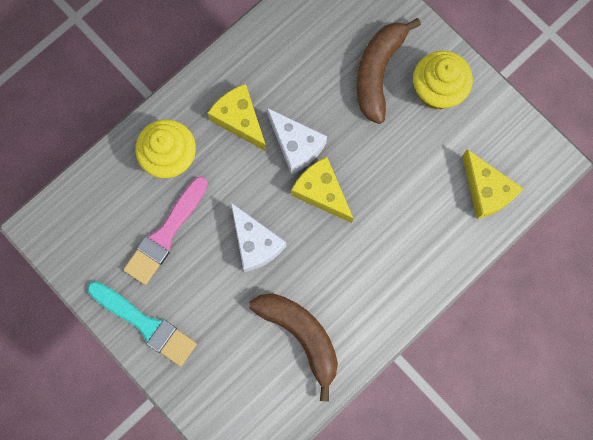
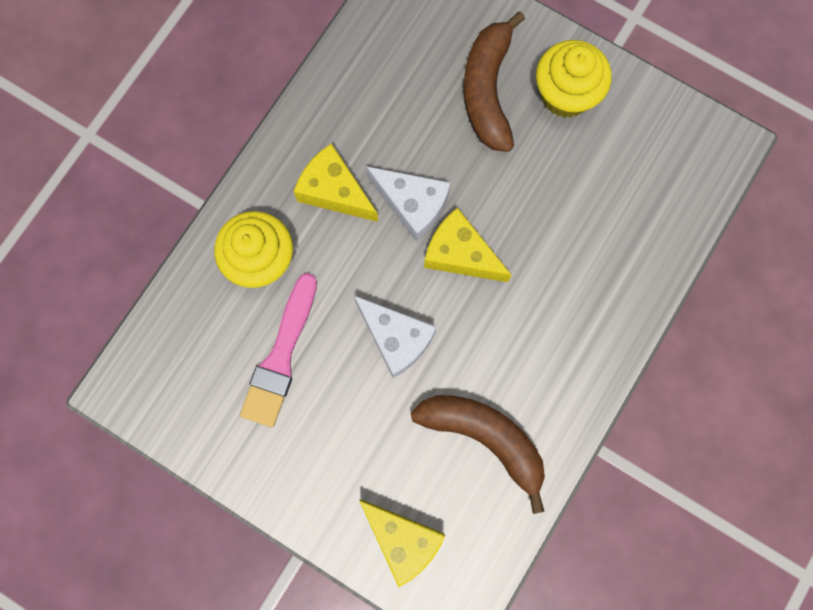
camera: 15 degrees left, 0 degrees up
(145, 324) = (286, 476): turquoise brush -> none
(486, 191) = (659, 200): yellow cheese -> yellow cheese (403, 540)

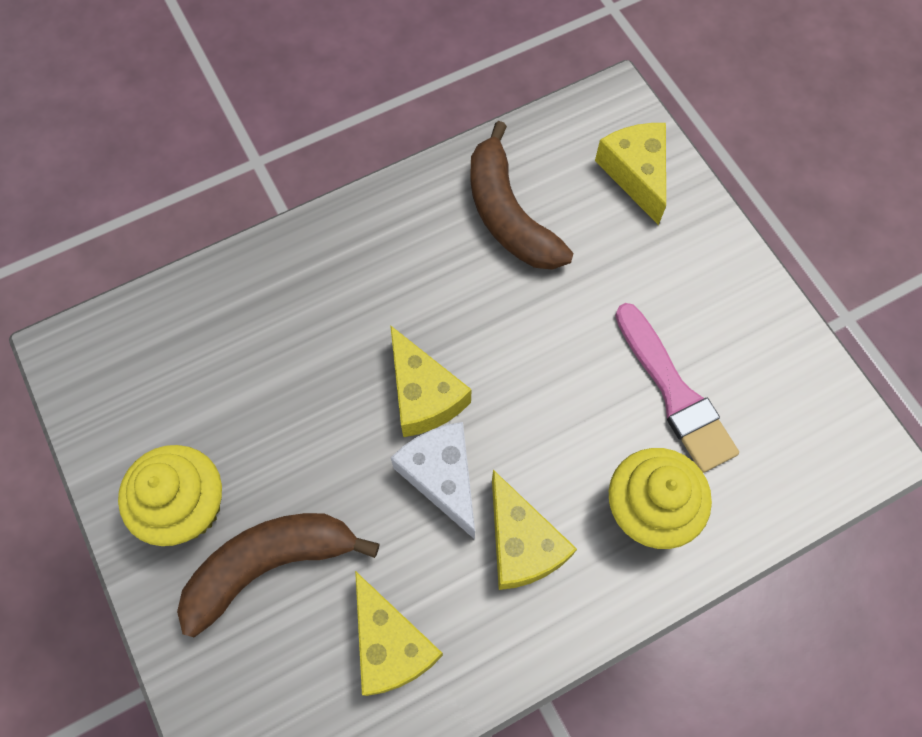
camera: 150 degrees left, 10 degrees down
(281, 357) = (675, 393): pink brush -> pink brush turned 105 degrees clockwise
(382, 87) = (391, 644): none -> yellow cheese
(396, 338) = (542, 347): white cheese -> none
(488, 90) = (269, 565): brown banana -> brown banana turned 150 degrees counterclockwise

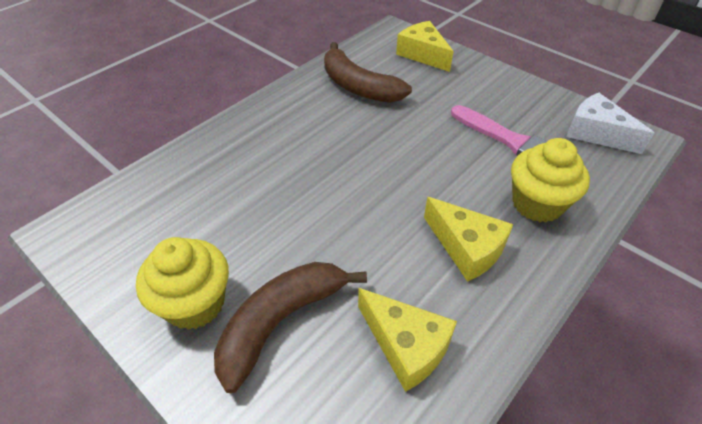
camera: 20 degrees left, 20 degrees down
(423, 395) = (350, 184): yellow cheese -> none
(442, 477) = (388, 226): white cheese -> white cheese (596, 133)

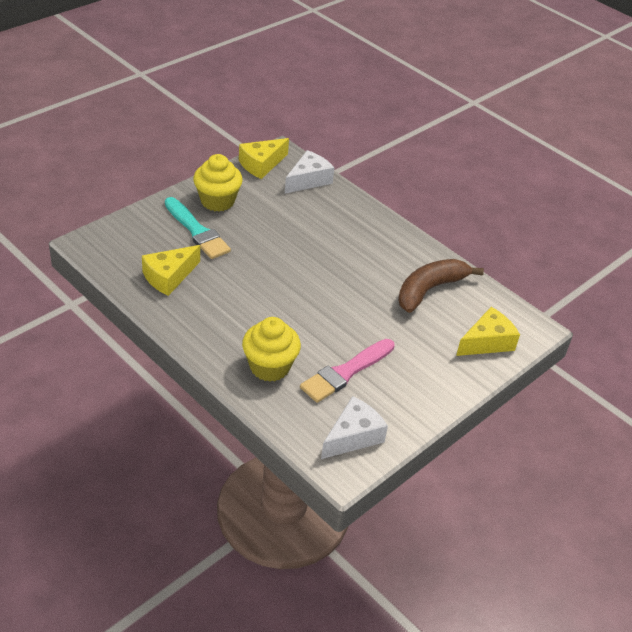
camera: 90 degrees right, 5 degrees down
(145, 193) = (308, 180): none -> white cheese
(281, 322) = (197, 231): brown banana -> turquoise brush
(466, 248) = (234, 318): yellow cheese -> yellow cheese (261, 164)

